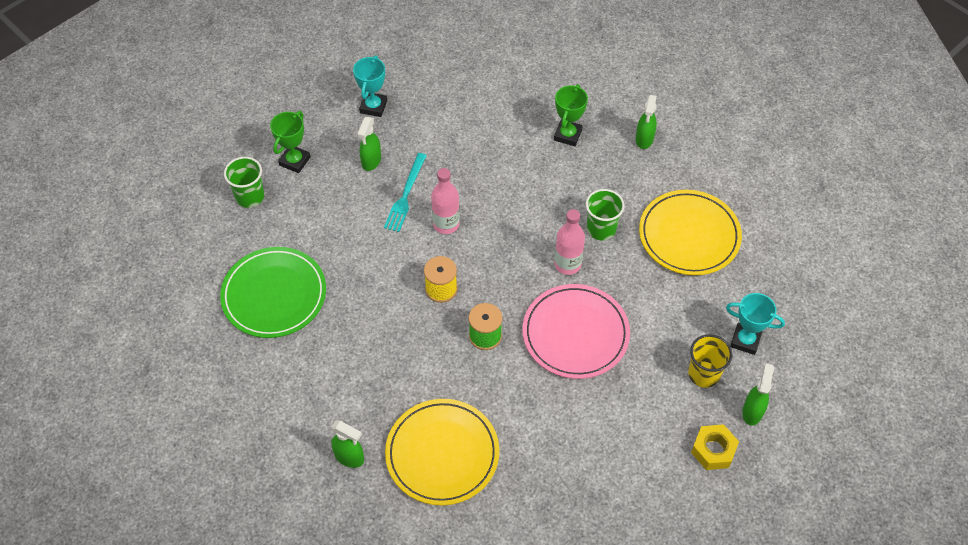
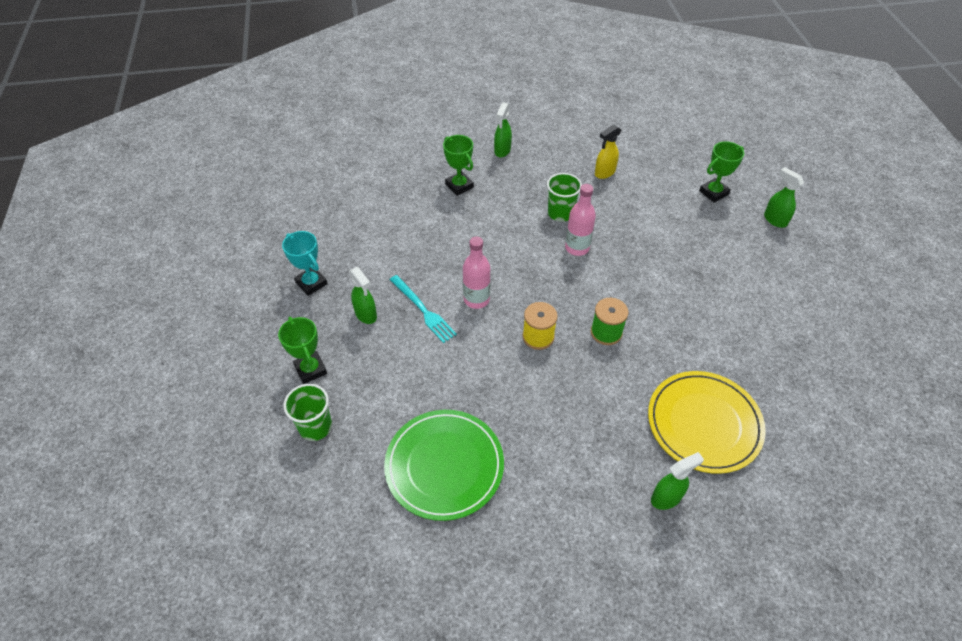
camera: 55 degrees left, 5 degrees down
(575, 334) = (644, 277): pink plate -> none
(644, 139) = (502, 151): green spray bottle -> green spray bottle turned 60 degrees clockwise
(689, 235) = (604, 173): yellow plate -> yellow spray bottle
(703, 374) = (728, 227): yellow cup -> none
(713, 450) = (795, 256): yellow nut -> none
(745, 340) = (713, 193): turquoise trophy -> green trophy

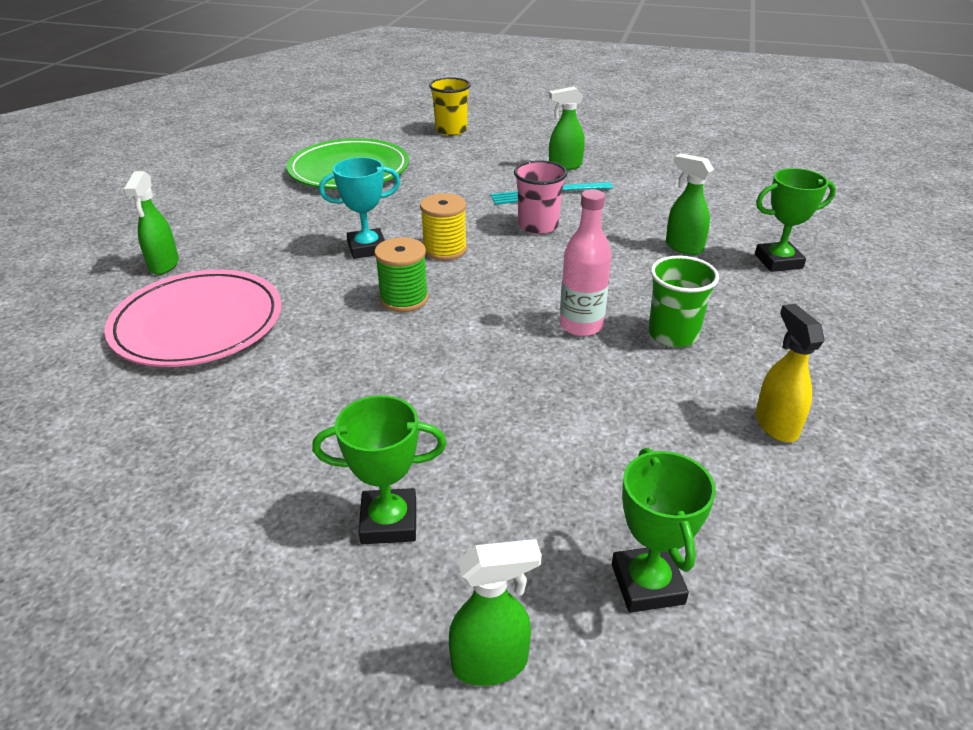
camera: 115 degrees right, 15 degrees down
(310, 369) = (516, 136): green trophy -> green trophy (389, 522)
(311, 283) = (631, 148): turquoise trophy -> turquoise trophy (367, 248)
(315, 427) = (451, 130): green cup -> yellow cup
(476, 299) = (538, 226): pink bottle -> pink cup
(502, 151) = (872, 322): green spray bottle -> green spray bottle (683, 247)
(704, 423) = (198, 324): yellow plate -> pink plate

